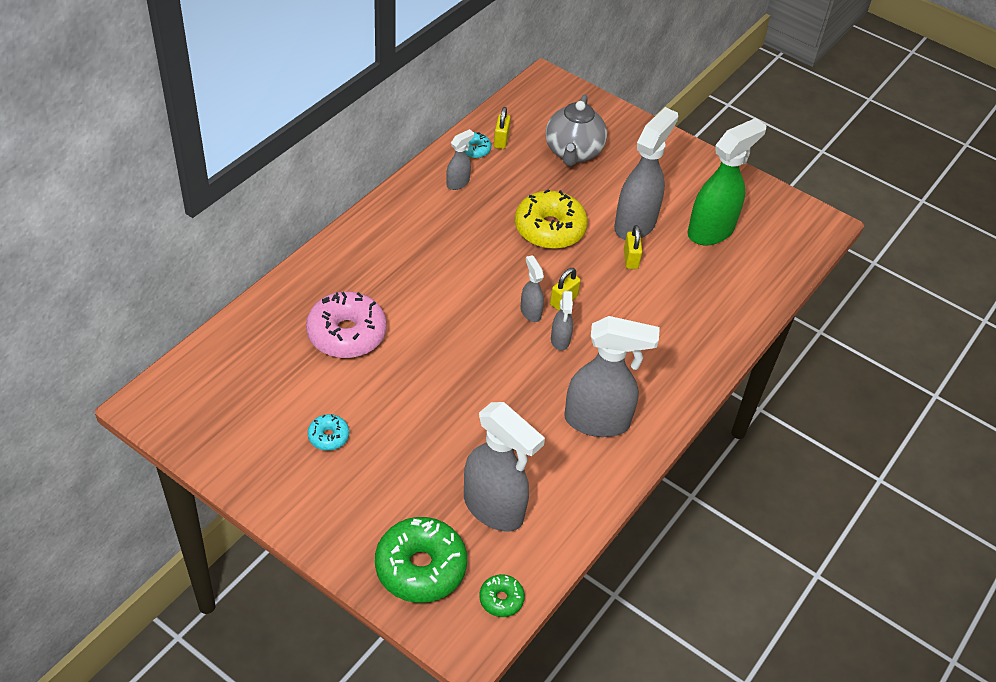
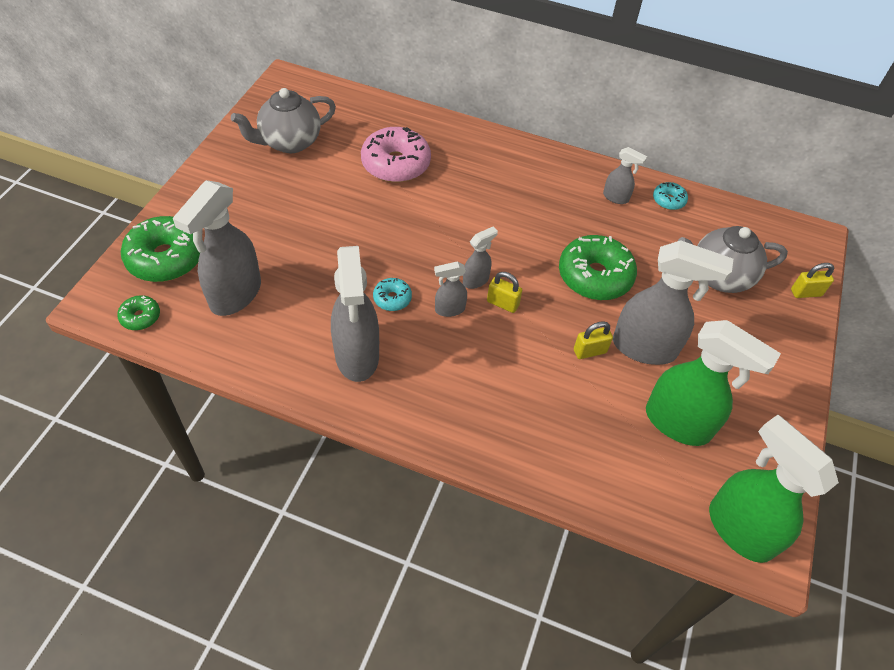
camera: 75 degrees right, 5 degrees up
(270, 422) = (289, 142): none -> grey teapot
(328, 436) = (284, 177): turquoise donut -> turquoise donut (392, 298)
(501, 140) = (695, 217): yellow padlock -> yellow padlock (806, 293)
(549, 229) = (594, 276): yellow donut -> green donut
(803, 231) = (738, 529): none -> green spray bottle

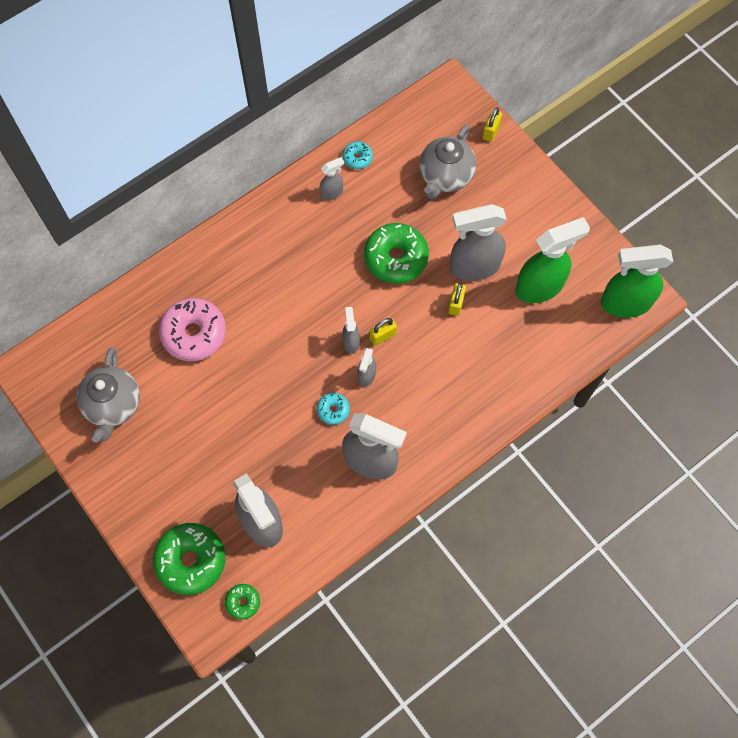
camera: 55 degrees left, 15 degrees up
(645, 348) = (474, 267): grey spray bottle -> grey spray bottle turned 150 degrees counterclockwise

